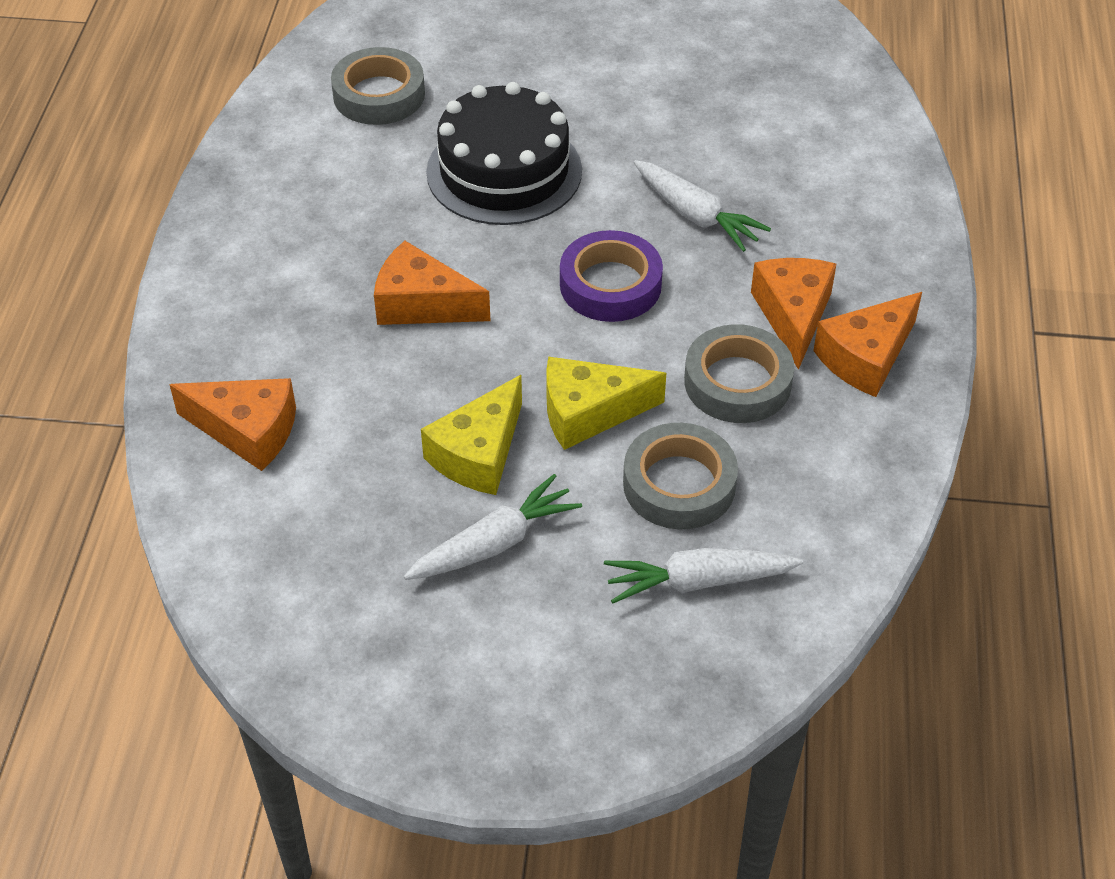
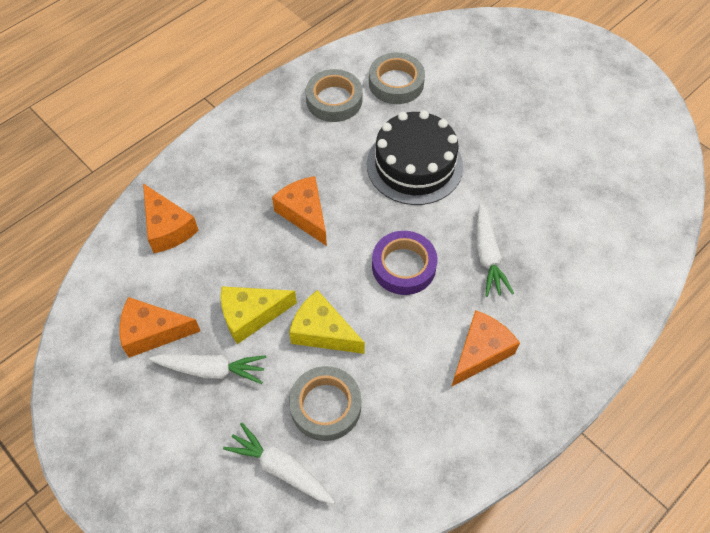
camera: 40 degrees right, 10 degrees up
(737, 382) = (412, 370): grey tape -> grey tape (334, 100)
(866, 357) = (495, 407): orange cheese -> orange cheese (153, 332)

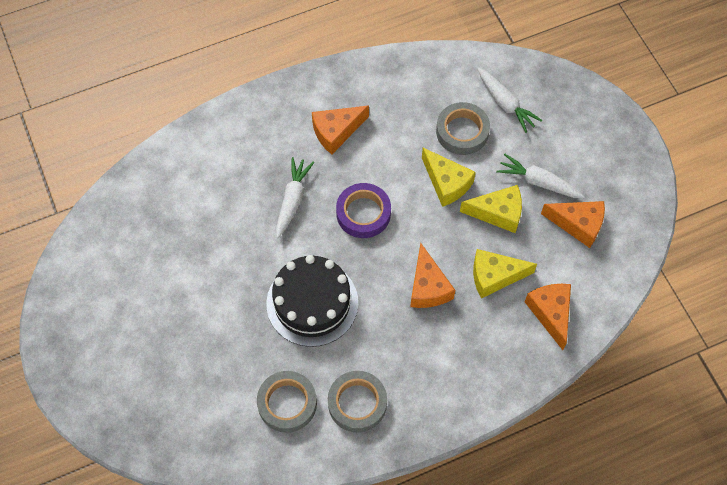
camera: 160 degrees left, 5 degrees up
(236, 246) = (494, 276): none -> yellow cheese

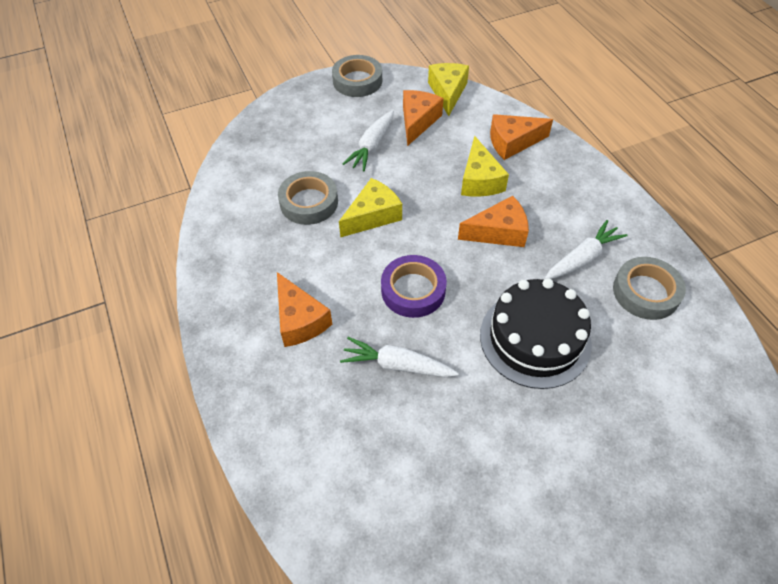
camera: 90 degrees left, 10 degrees down
(287, 403) = (666, 360): grey tape -> grey tape (357, 81)
(498, 213) = (408, 176): yellow cheese -> yellow cheese (448, 92)
(505, 103) = (277, 167): white carrot -> white carrot (582, 258)

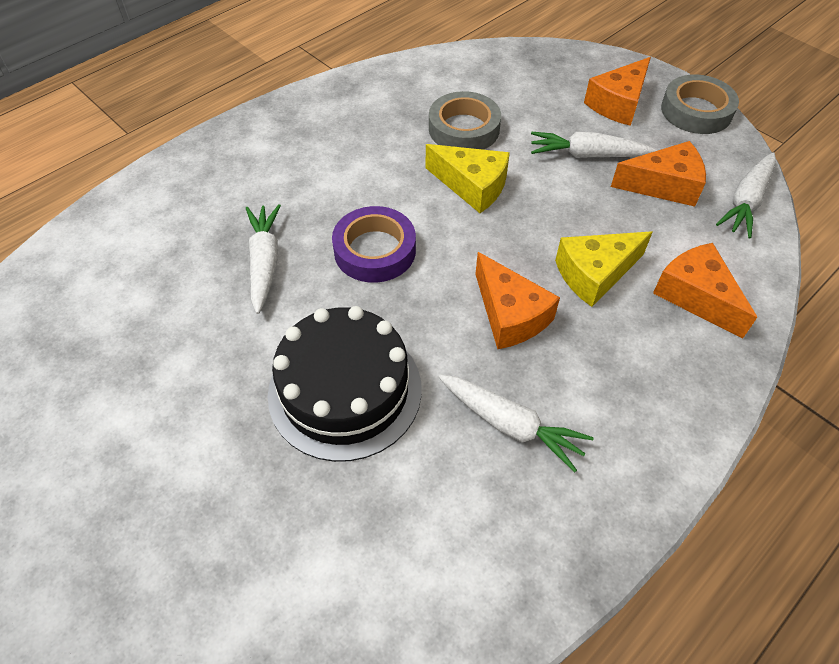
camera: 70 degrees right, 0 degrees up
(299, 320) = (298, 169): orange cheese -> orange cheese (618, 103)
(448, 92) = (746, 201): yellow cheese -> white carrot
(646, 292) = (482, 524): grey tape -> none

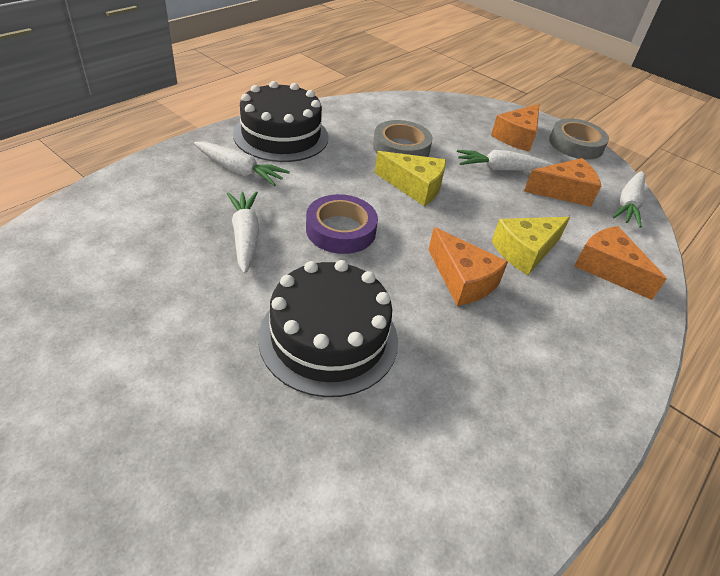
camera: 10 degrees left, 10 degrees down
(318, 119) = (281, 135): none -> black cake
(511, 425) = (479, 365): white carrot -> white carrot (239, 171)

